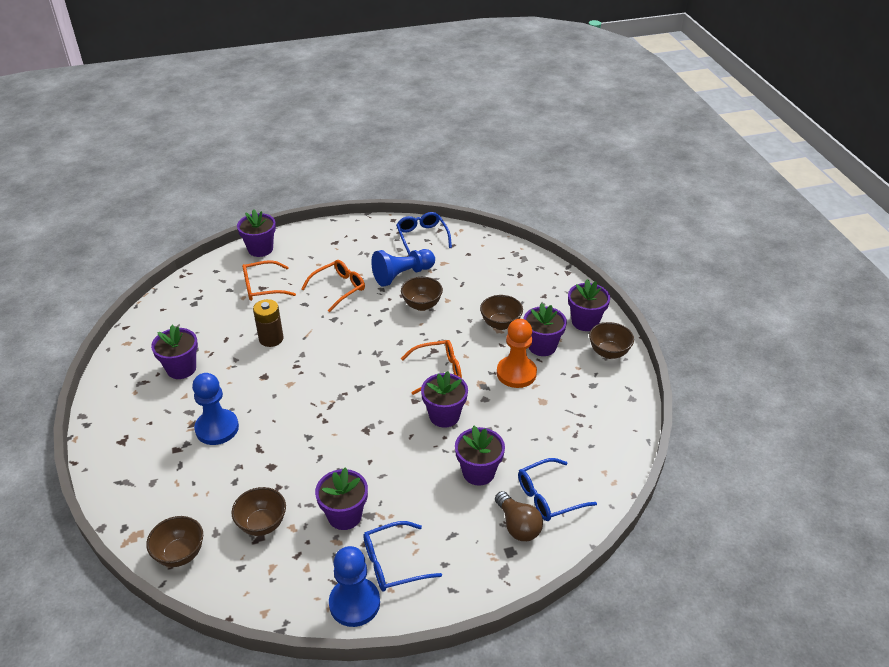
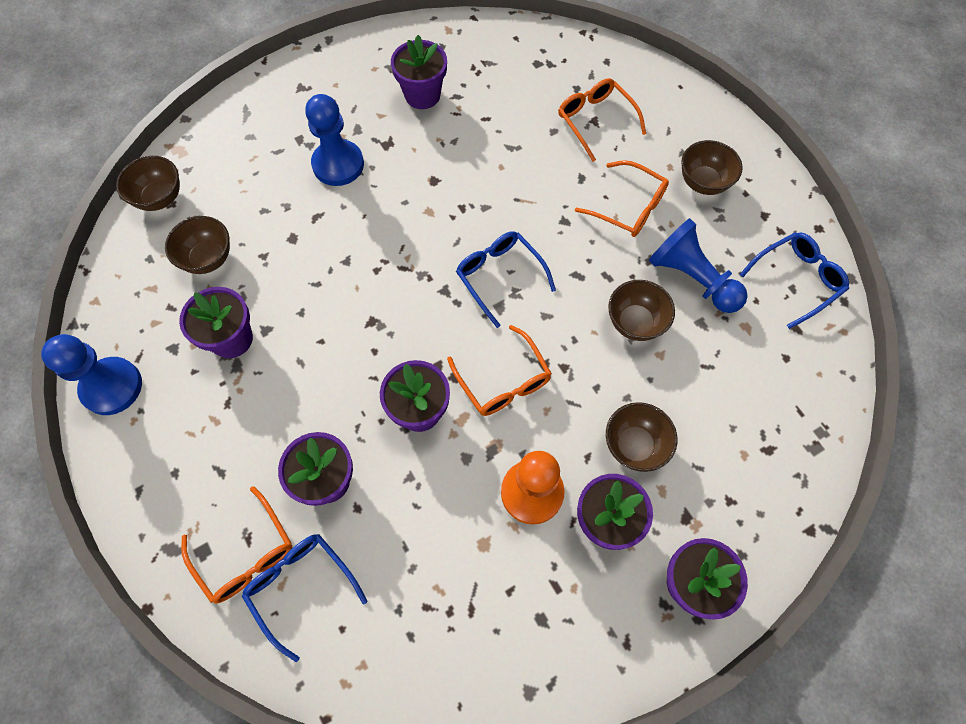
camera: 75 degrees right, 25 degrees up
(260, 249) = (671, 91): purple flower pot -> none
(271, 339) = (502, 164): brown battery -> none
(393, 563) = (170, 413): blue glasses -> blue glasses (500, 277)
(518, 525) = (245, 553): brown light bulb -> orange glasses
(608, 352) = (627, 636): brown bowl -> brown bowl (703, 183)

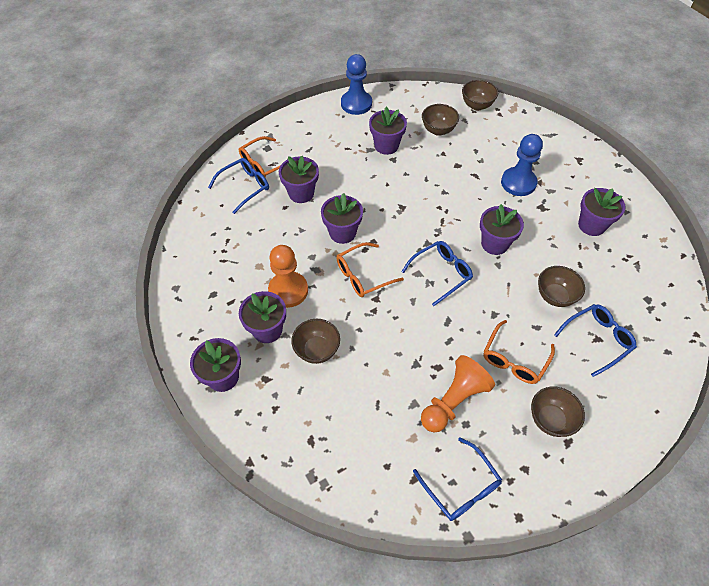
camera: 90 degrees right, 10 degrees down
(449, 207) = (494, 244): none -> purple flower pot
(596, 121) = (597, 340): orange glasses -> blue glasses
(635, 322) = (411, 357): brown bowl -> brown bowl (555, 296)
(691, 278) = (453, 401): blue pawn -> orange pawn

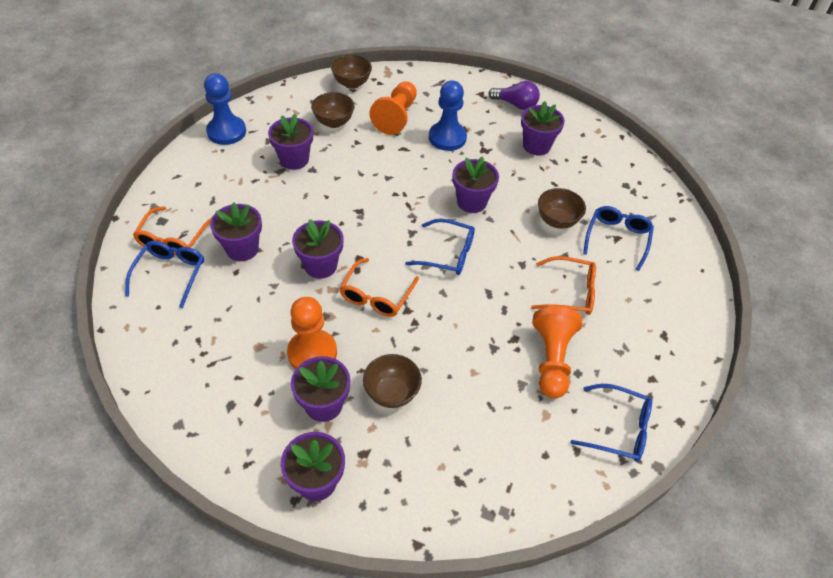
camera: 40 degrees left, 5 degrees down
(441, 274) = (447, 254): blue glasses -> blue glasses turned 90 degrees clockwise
(490, 147) = (396, 117): none -> orange pawn
(514, 359) = (569, 292): orange glasses -> orange glasses turned 75 degrees counterclockwise
(550, 419) = (637, 325): brown bowl -> none
(603, 182) = (515, 104): none -> purple light bulb

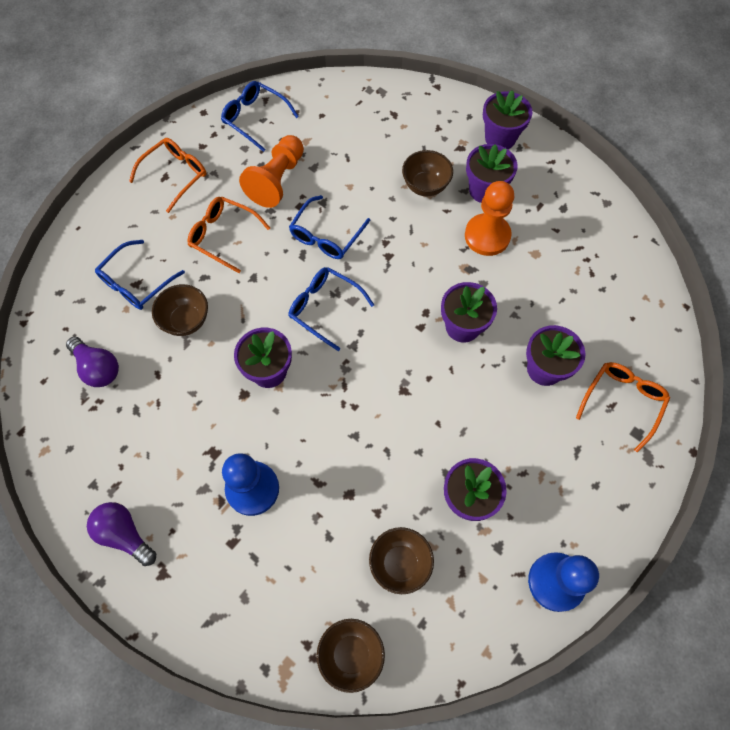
camera: 160 degrees left, 15 degrees up
(170, 274) = (623, 354): blue glasses -> blue glasses (326, 235)
(376, 295) = (413, 278): orange glasses -> orange glasses (175, 175)
(396, 117) = (307, 552): orange pawn -> none
(536, 146) = (142, 443): purple flower pot -> none
(600, 178) = (98, 368): none -> purple light bulb

